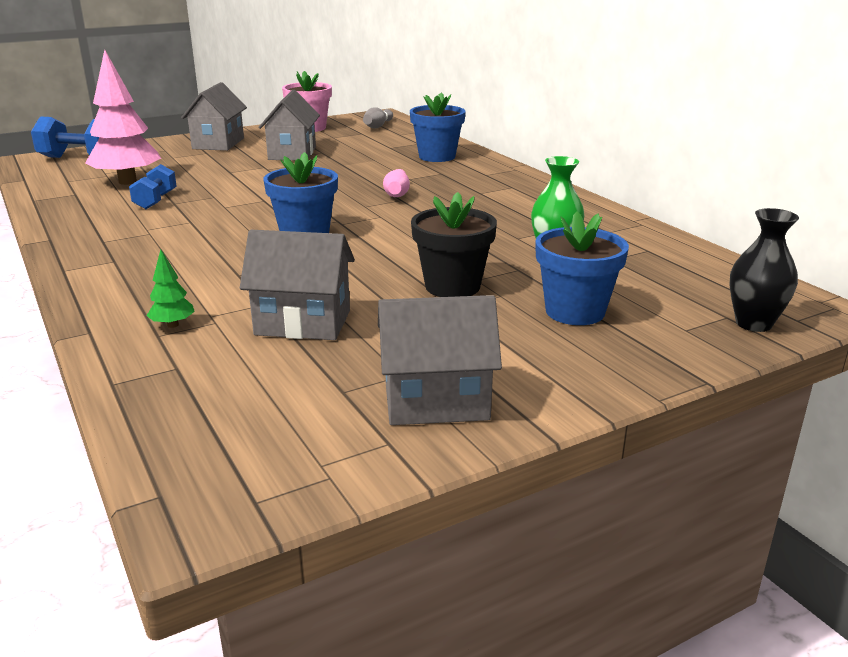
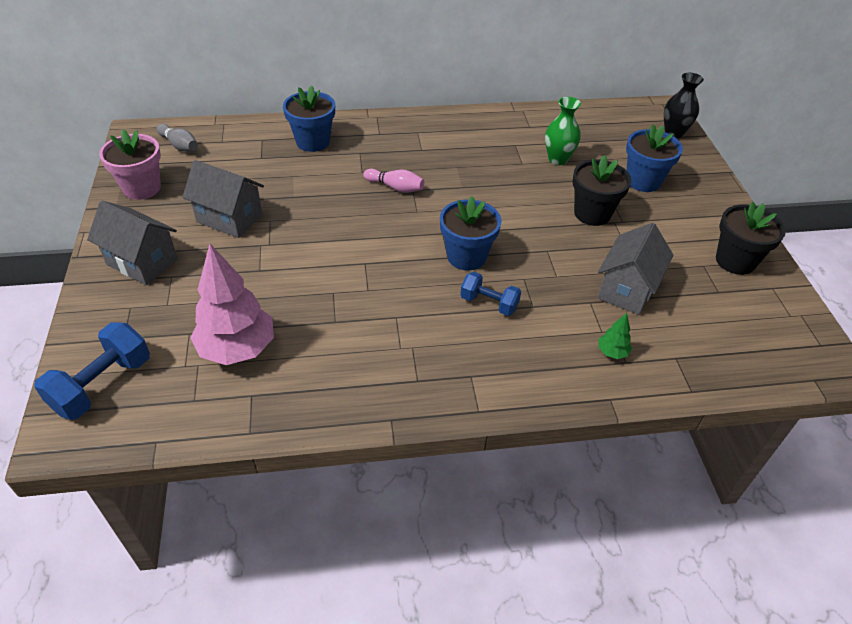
camera: 70 degrees left, 20 degrees up
(155, 201) = (319, 333): blue dumbbell -> blue dumbbell (489, 303)
(436, 401) = (735, 261): grey house -> black flower pot

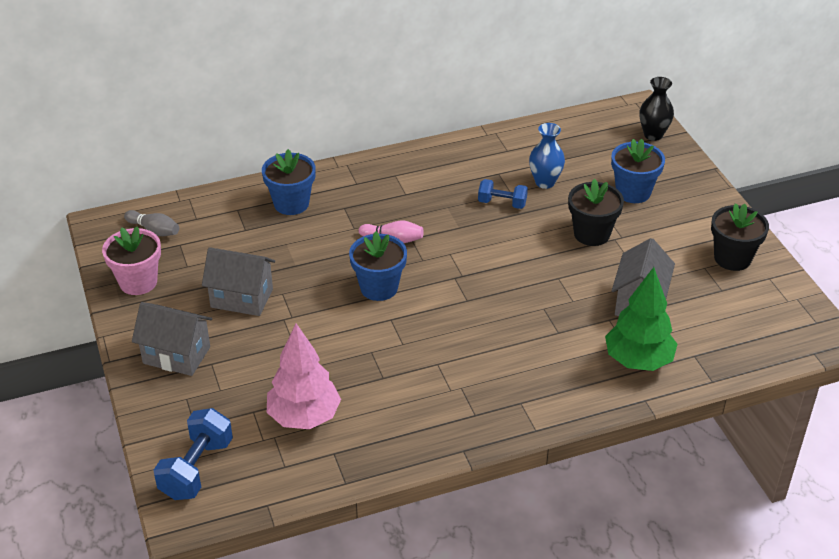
camera: 10 degrees left, 5 degrees down
(466, 256) = (484, 296): blue flower pot -> blue flower pot (379, 288)
(489, 303) = (518, 337): blue dumbbell -> blue dumbbell (502, 203)
(558, 159) = (545, 182): green vase -> blue vase
(612, 352) = (638, 361): green tree -> green tree, size x2.34

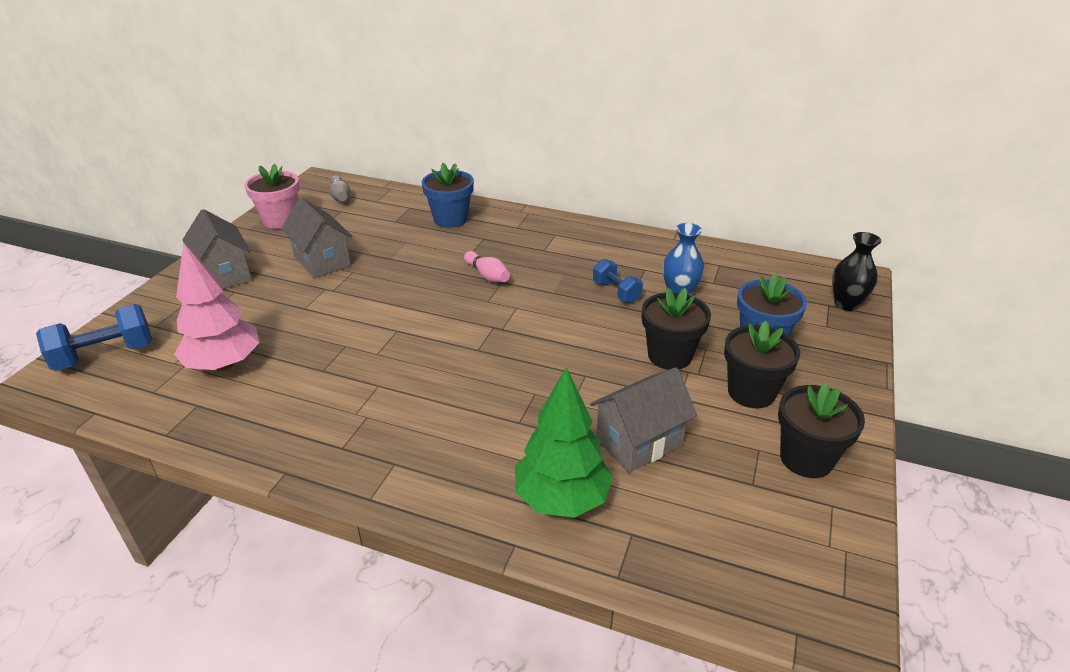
camera: 40 degrees right, 5 degrees down
(379, 288) = (423, 303): blue flower pot -> none
(664, 232) = (751, 392): none -> black flower pot

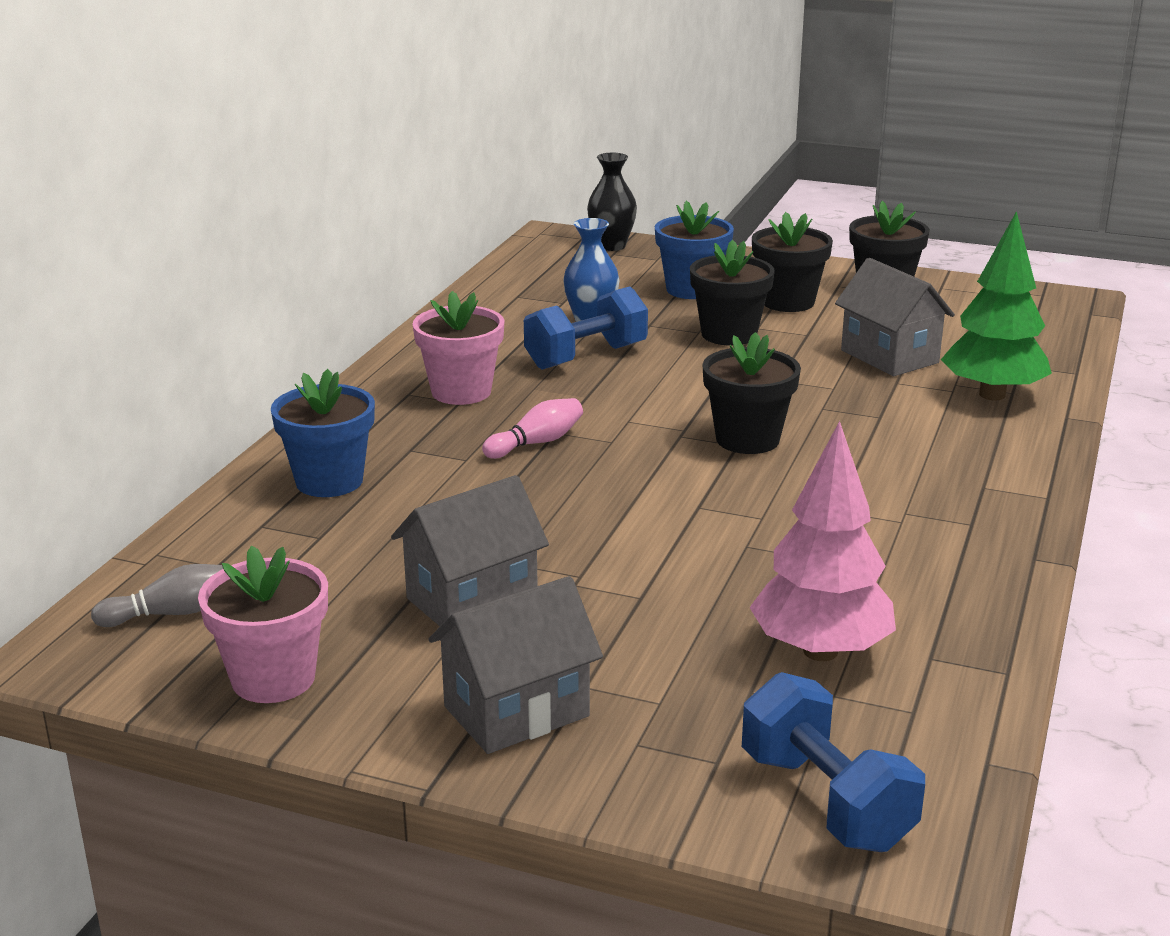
camera: 90 degrees left, 10 degrees down
(485, 354) = (747, 439): none -> black flower pot
(558, 250) = (461, 392): none -> pink flower pot
(616, 292) = (586, 357): blue dumbbell -> blue dumbbell, size x1.57

